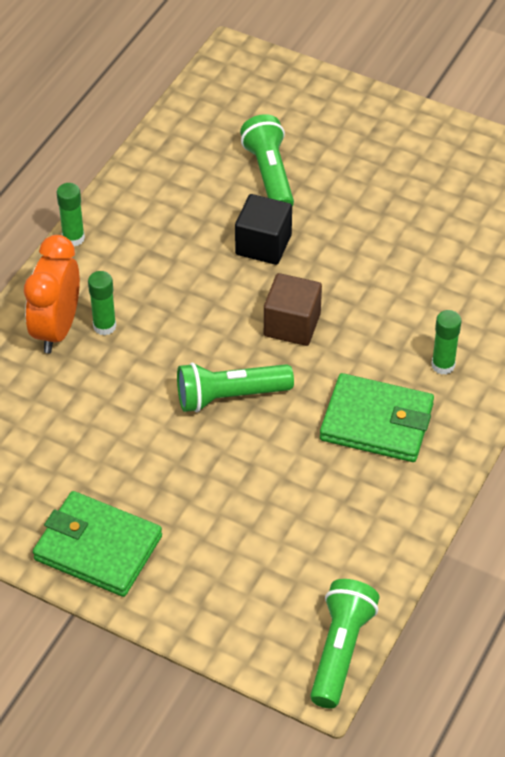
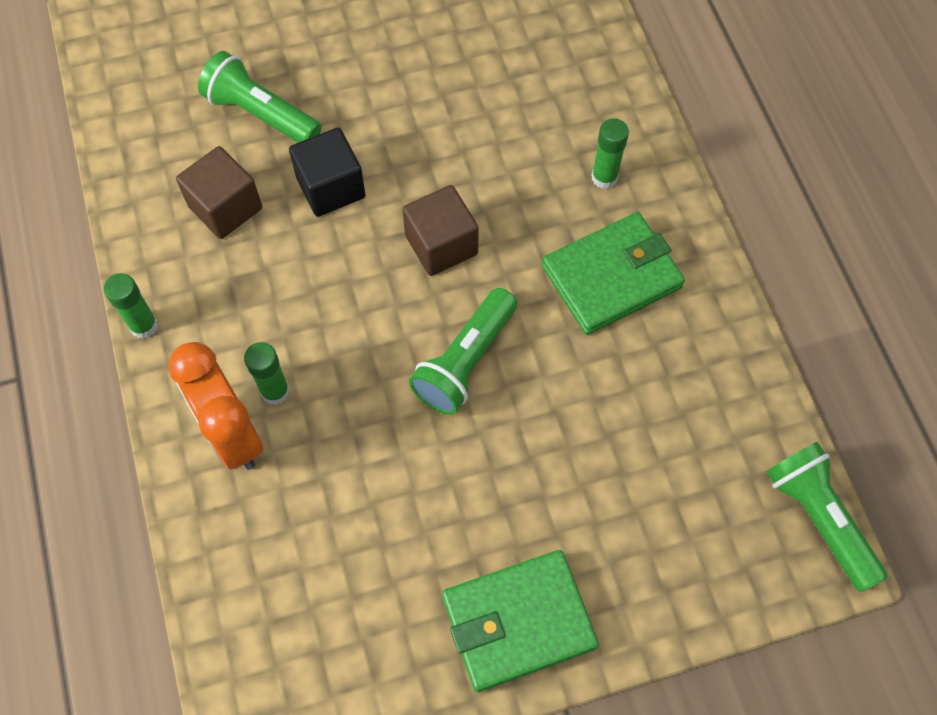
camera: 45 degrees left, 15 degrees up
(189, 210) = (225, 207): none -> brown cube

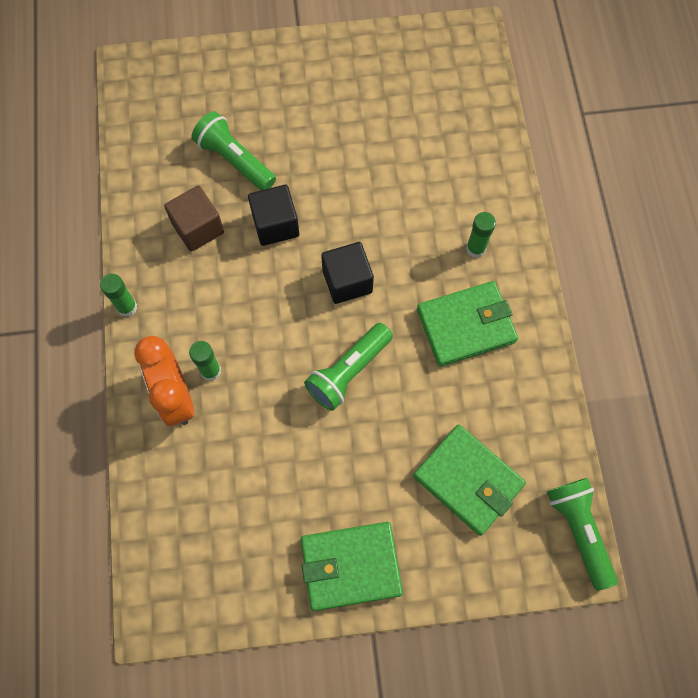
camera: 10 degrees right, 5 degrees up
(441, 245) = (347, 281): brown cube -> black cube
(656, 478) = (468, 480): none -> green wallet

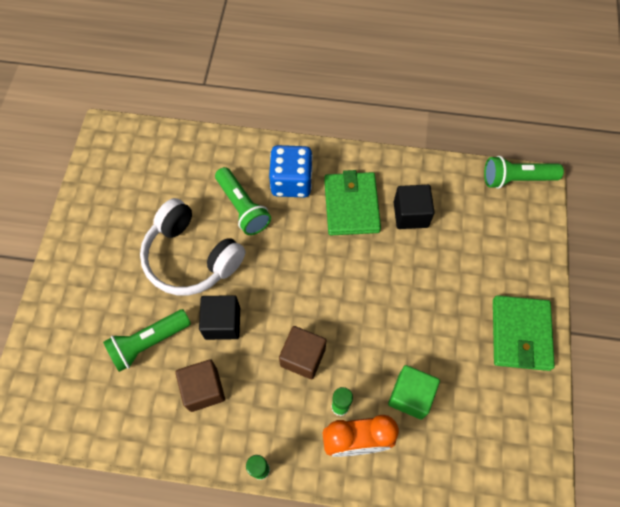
camera: 75 degrees left, 5 degrees down
(241, 445) = (410, 396): none -> green cube
(257, 318) = (303, 357): none -> brown cube
(343, 170) = (191, 257): none -> white headphones
(347, 281) = (291, 279): black cube -> black cube (410, 214)
(348, 372) = (367, 298): green flashlight -> green flashlight (243, 208)
(468, 480) = (469, 237): green wallet -> none
(475, 249) = (291, 182): green glue stick -> blue dice

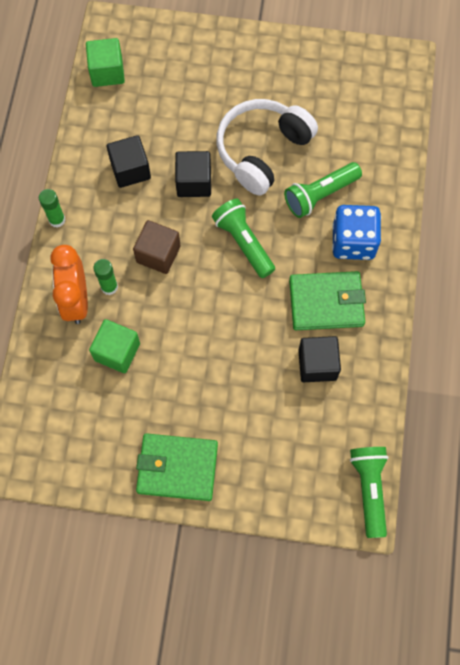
camera: 90 degrees right, 5 degrees up
(75, 420) = (107, 72): none -> green cube
(148, 343) = (175, 121): green flashlight -> green flashlight (243, 242)
(203, 389) = (130, 170): brown cube -> black cube

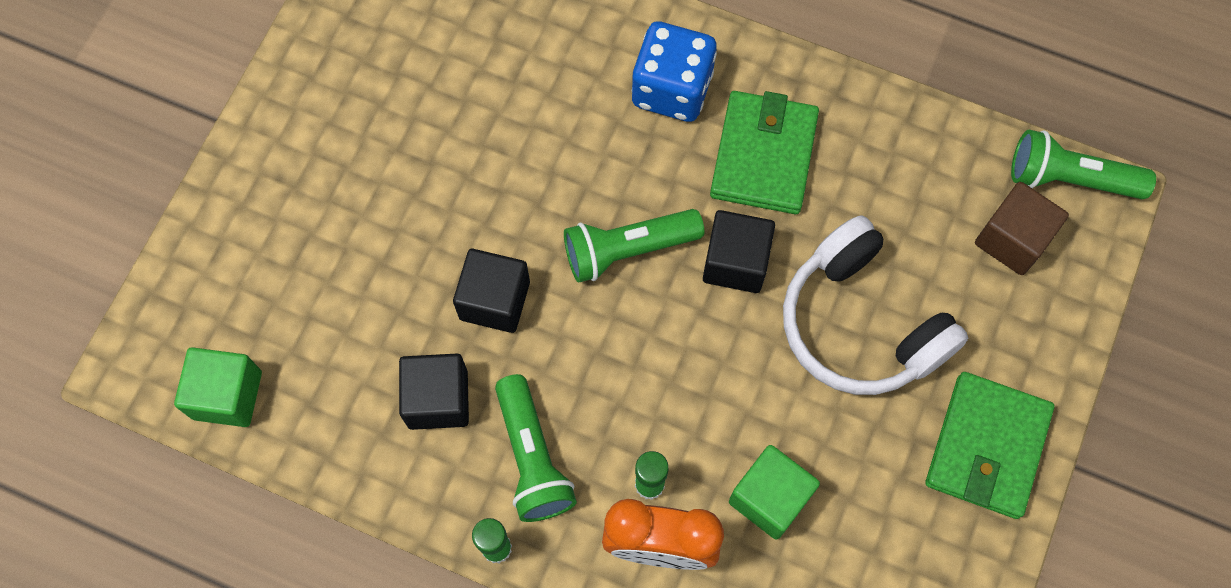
camera: 75 degrees left, 0 degrees up
(158, 254) = (611, 390): brown cube -> brown cube (1012, 239)
(262, 151) = (470, 179): white headphones -> white headphones (860, 324)
(317, 364) = (862, 196): black cube -> black cube (735, 262)
(320, 195) = (577, 114): green flashlight -> green flashlight (532, 458)

